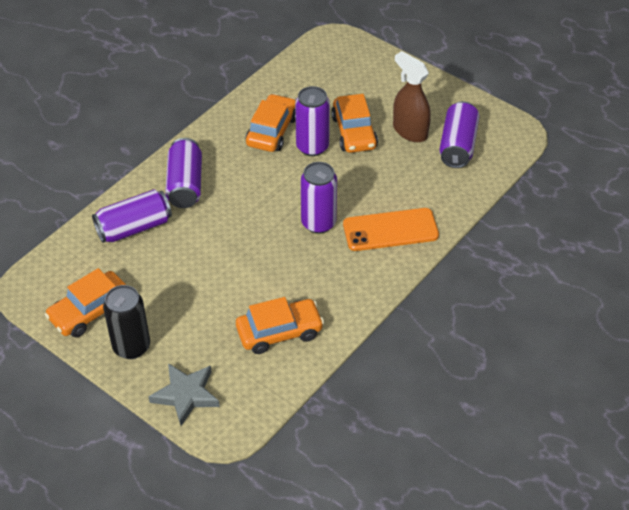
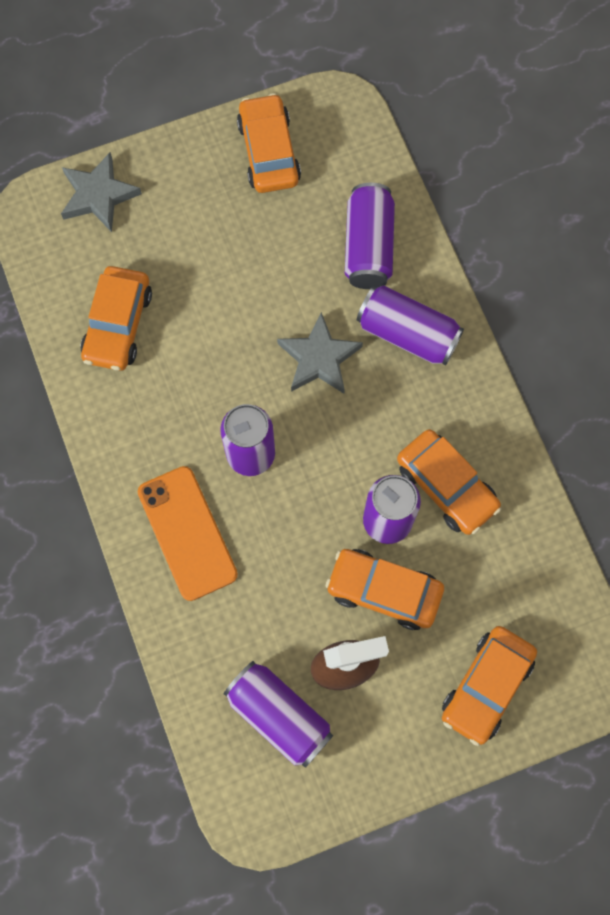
camera: 120 degrees right, 25 degrees up
(131, 347) = (194, 171): black can -> none
(231, 218) = (319, 358): none -> grey star
(372, 75) = (486, 686): none -> orange car
(390, 230) = (187, 533): orange phone -> orange phone turned 45 degrees counterclockwise

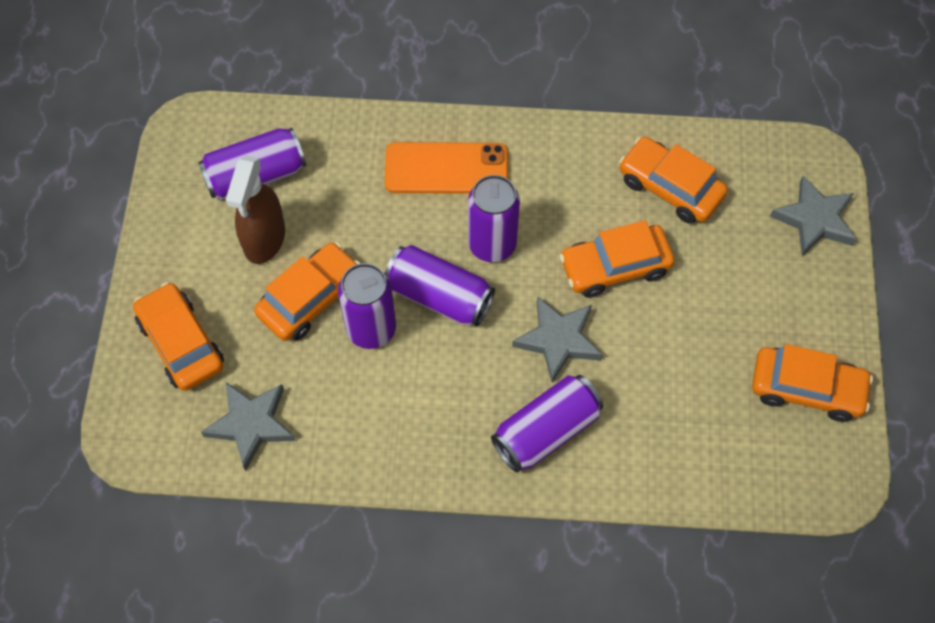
camera: 115 degrees right, 10 degrees down
(368, 246) = (658, 437): purple can -> purple can (439, 296)
(446, 486) = (376, 395): orange car -> orange car (615, 267)
(527, 579) = (251, 424): none -> grey star

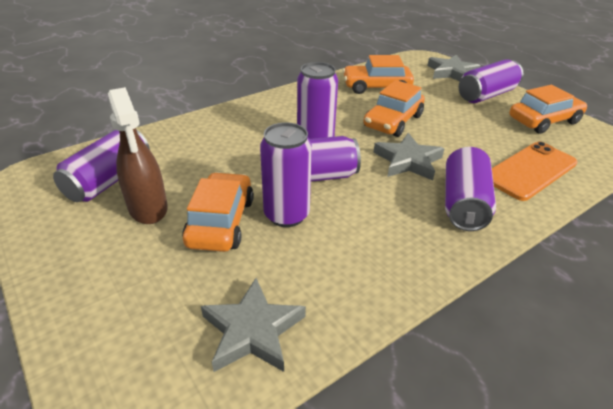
camera: 40 degrees left, 25 degrees down
(181, 343) = (125, 311): orange car -> none
(446, 169) = (248, 125): orange phone -> orange phone (530, 171)
(799, 296) = (486, 95): none -> purple can

